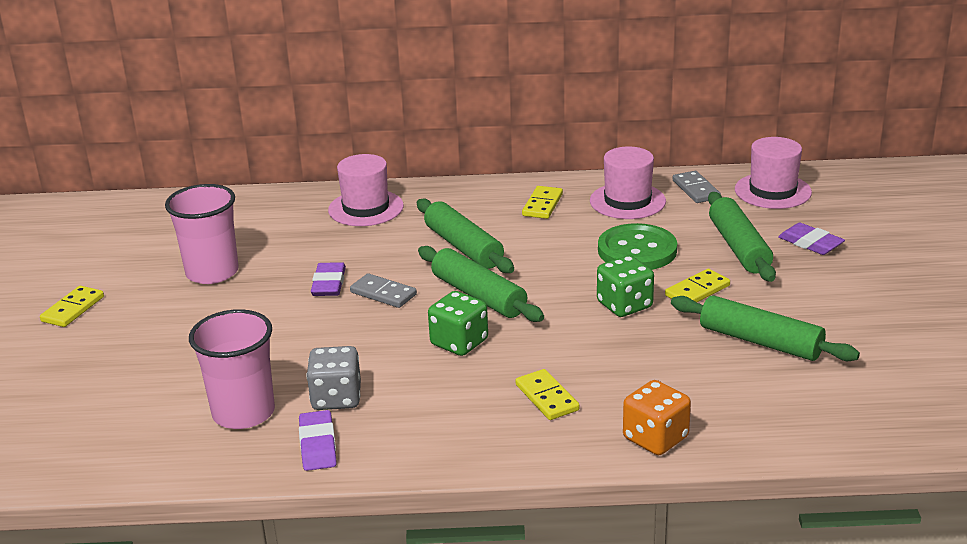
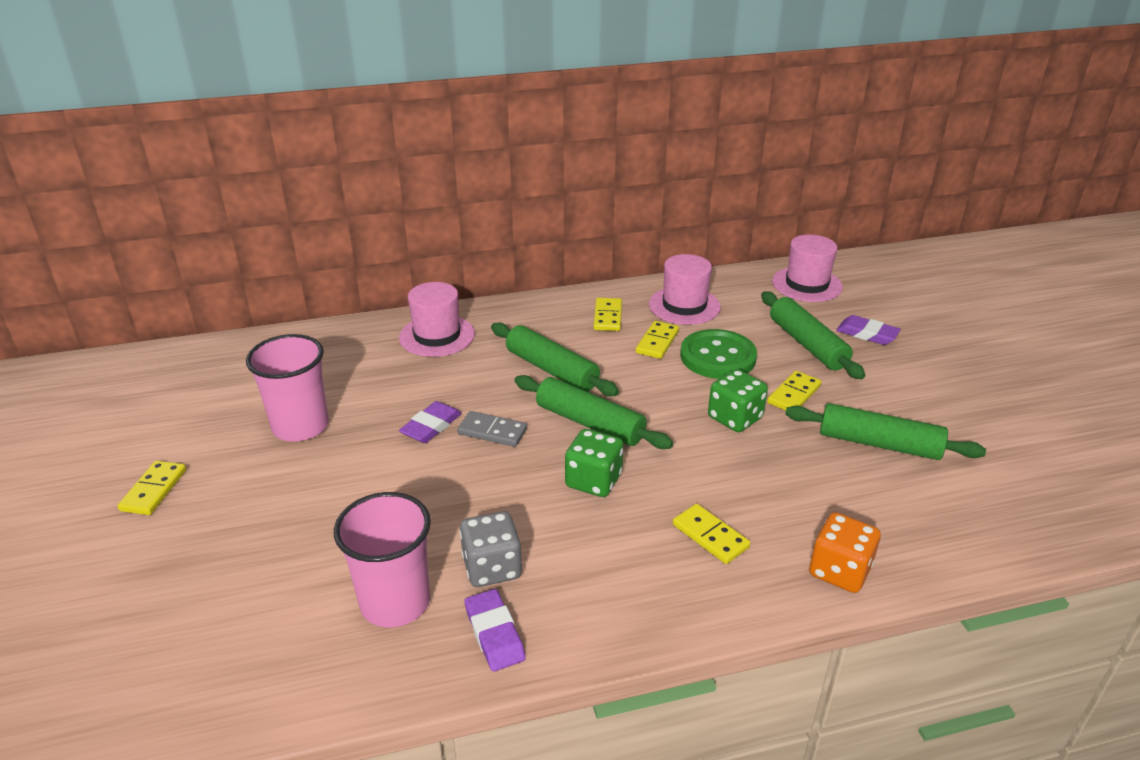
camera: 15 degrees left, 5 degrees up
(329, 284) = (431, 426): purple eraser -> purple eraser turned 45 degrees clockwise
(581, 232) = (657, 342): none -> yellow domino
(696, 189) = (739, 288): grey domino -> none

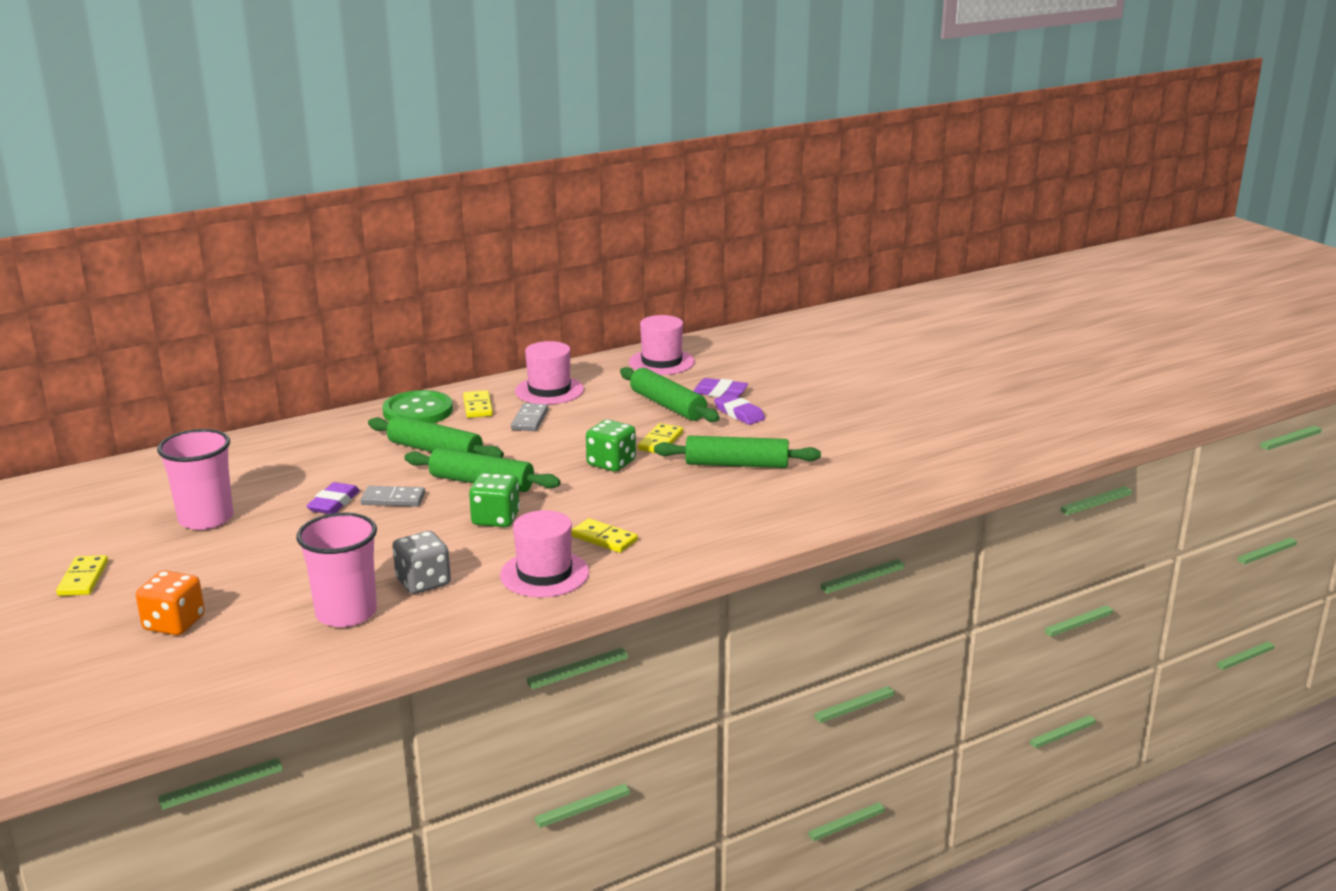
camera: 15 degrees left, 10 degrees down
(437, 336) = (313, 439): pink hat -> pink hat (544, 574)
(494, 633) = (438, 618): purple eraser -> purple eraser (739, 413)
(657, 342) = (529, 420): yellow domino -> grey domino
(718, 357) = (588, 423): green button -> green button (418, 411)
(839, 571) = (712, 544): orange dice -> orange dice (174, 623)

